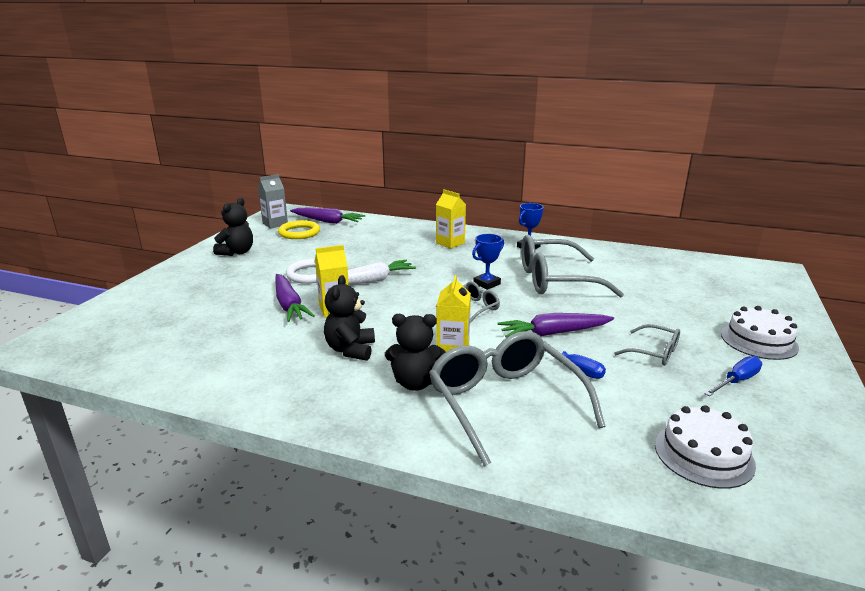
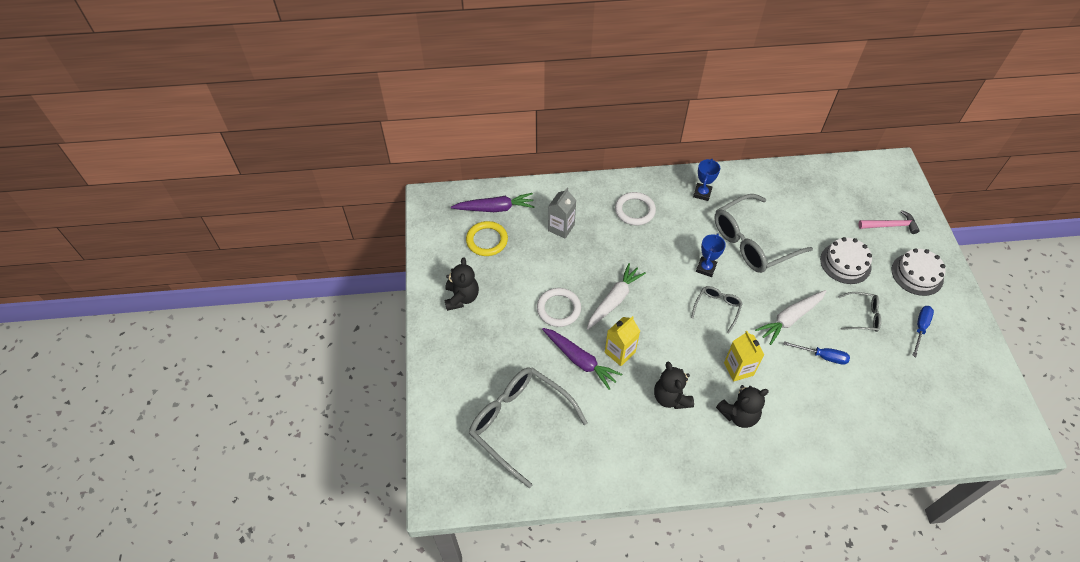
camera: 25 degrees left, 30 degrees up
(275, 224) = (448, 231): grey carton -> grey carton (561, 228)
(450, 243) = (635, 210): yellow carton -> white ring
(504, 402) = (803, 410): grey glasses -> grey glasses (519, 423)
(553, 333) = (790, 318): purple carrot -> white carrot
(703, 454) = (928, 409): white cake -> white cake (845, 263)
(741, 302) = (890, 225): none -> pink hammer

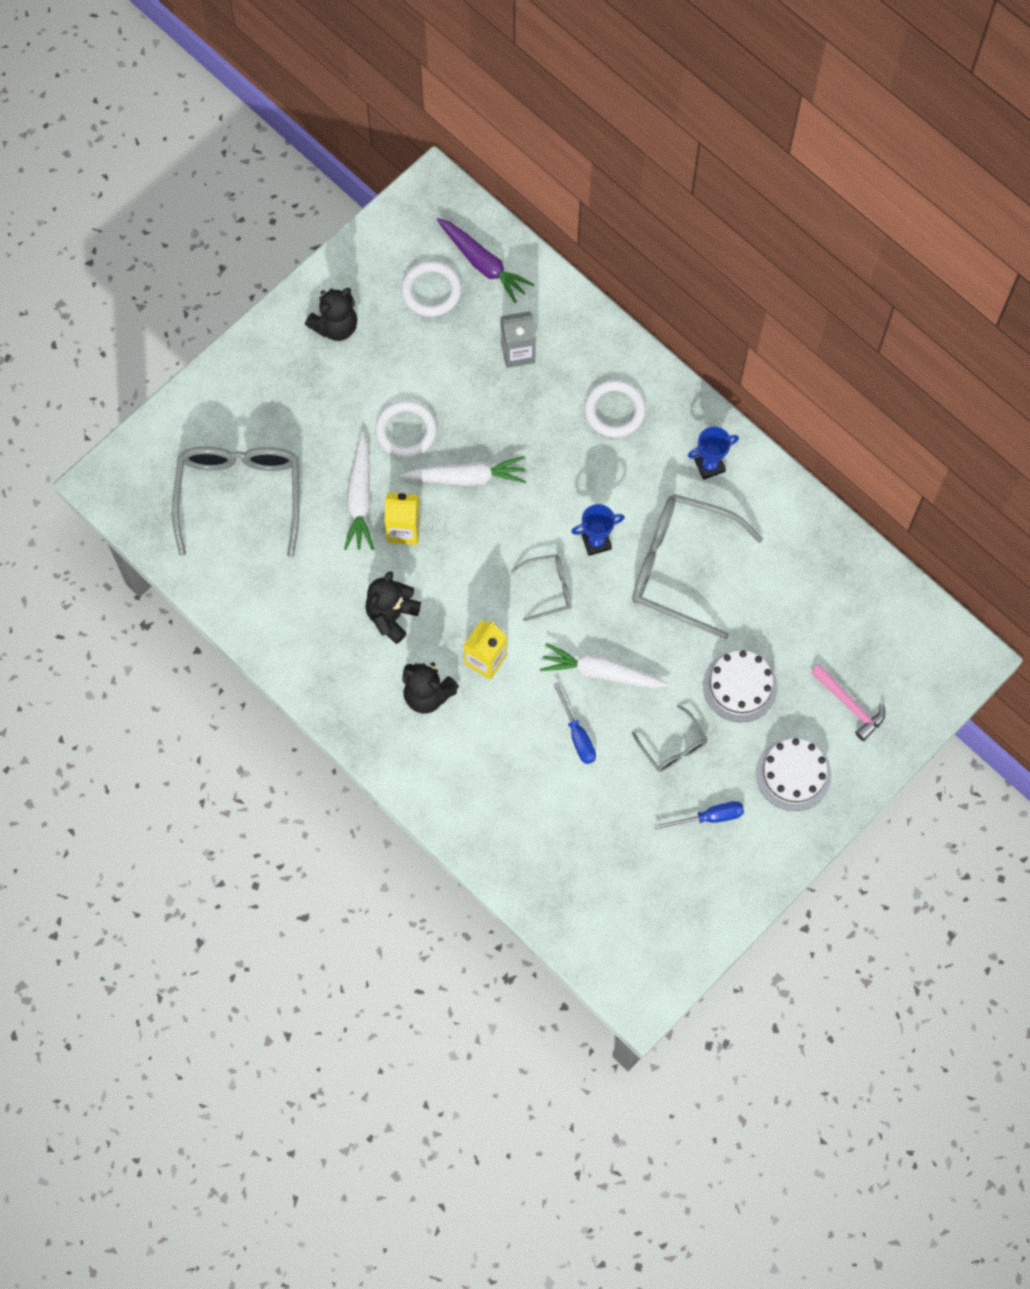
camera: 50 degrees right, 15 degrees up
(487, 240) = (431, 291): yellow ring -> white ring
(580, 360) = (360, 498): purple carrot -> white carrot

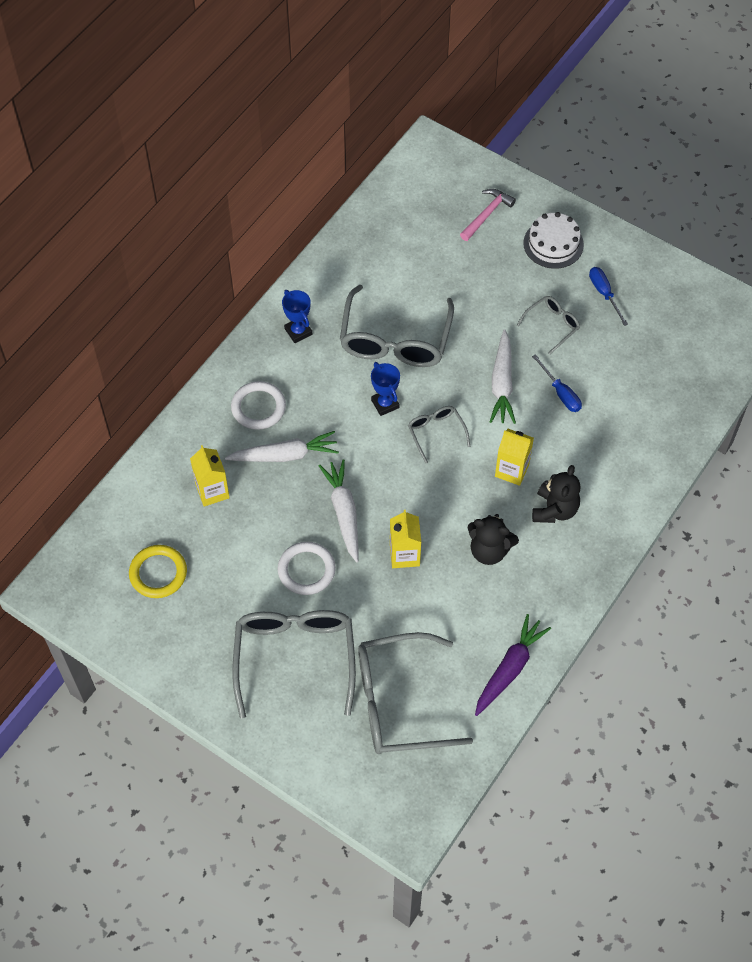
camera: 100 degrees left, 10 degrees down
(310, 406) = (295, 657): none -> grey glasses
(335, 326) = (207, 650): black teddy bear -> none
(360, 498) = (381, 596): white carrot -> white carrot (285, 455)
(431, 291) = (158, 573): white ring -> yellow ring
(483, 264) = (124, 534): purple carrot -> purple carrot (509, 668)
(518, 352) = (212, 491): grey carton -> yellow carton
(577, 735) = (560, 393): blue screwdriver -> blue screwdriver turned 90 degrees clockwise
(740, 686) = (489, 287): white cake -> none

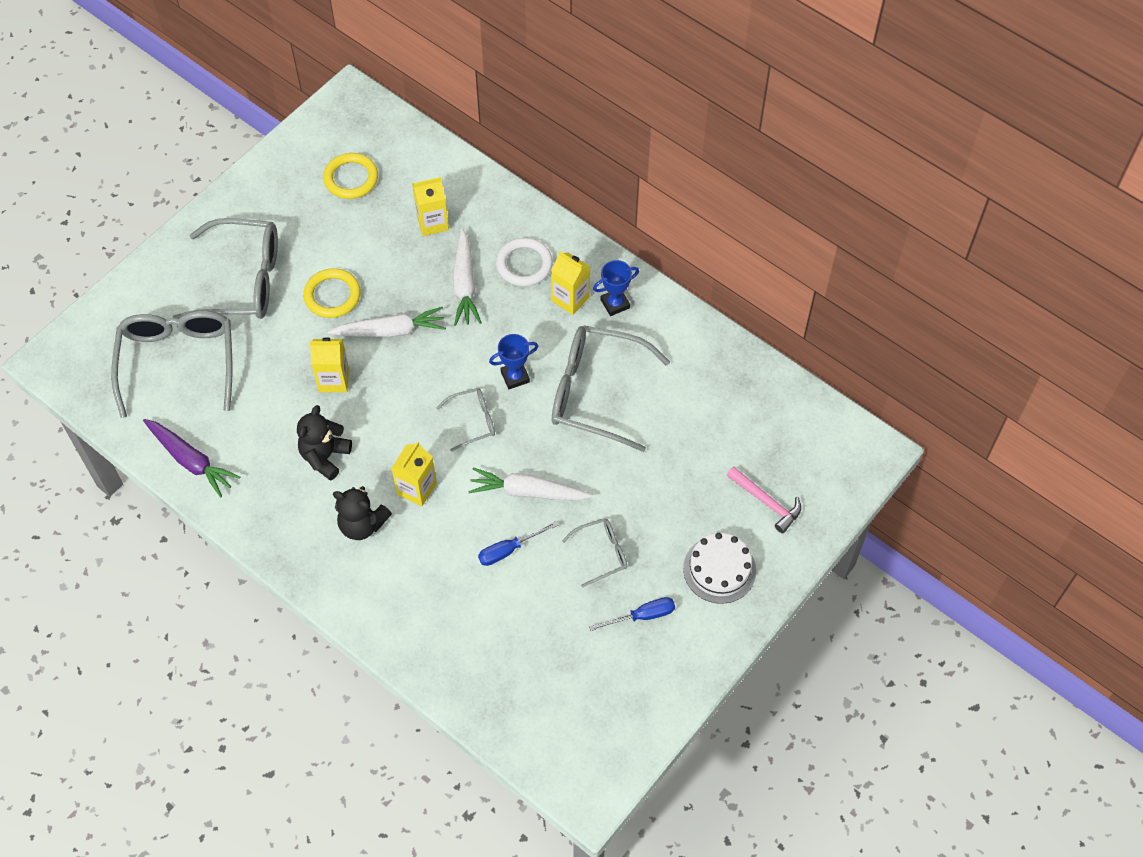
camera: 95 degrees right, 0 degrees up
(295, 367) = (570, 299): none -> yellow carton
(306, 570) = (332, 295): white ring -> yellow ring
(552, 325) = (602, 553): grey glasses -> grey glasses turned 75 degrees counterclockwise

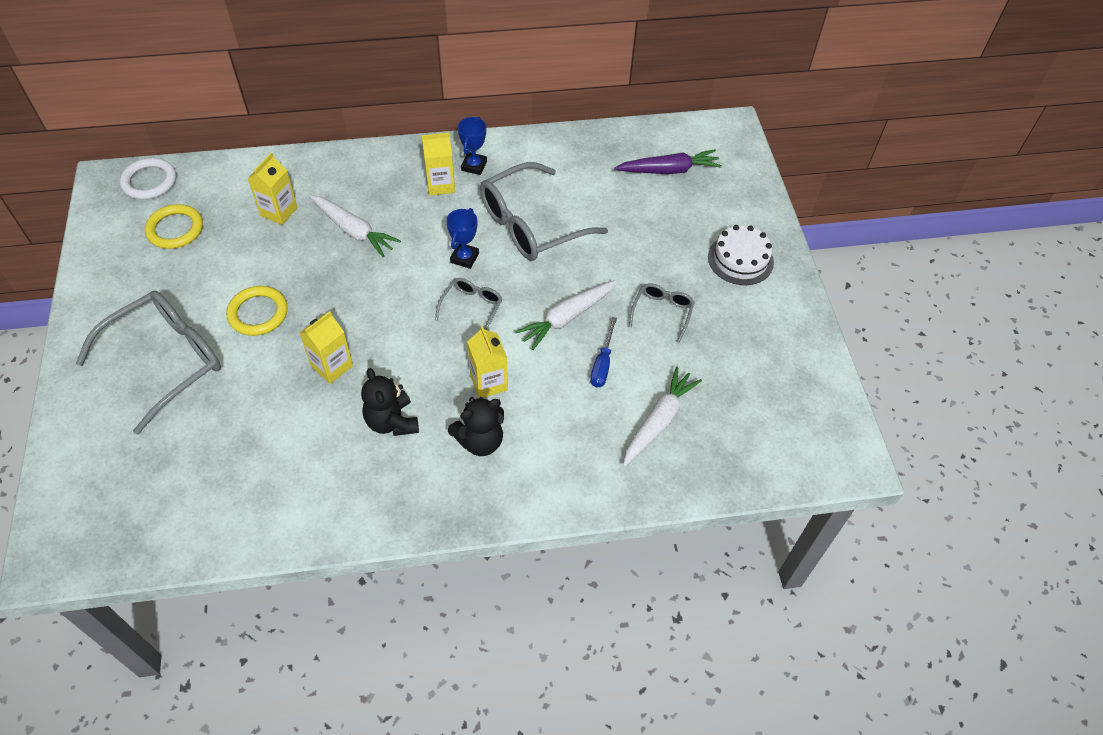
camera: 50 degrees left, 5 degrees down
(178, 361) = (178, 461): grey glasses -> none
(191, 460) = (282, 521): purple carrot -> purple carrot (668, 170)
(390, 331) = (335, 300): white carrot -> white carrot (659, 421)
(524, 264) = (381, 188): white ring -> white ring (149, 181)
(642, 616) = (735, 326): blue screwdriver -> none
(766, 502) = (713, 200): pink hammer -> none

